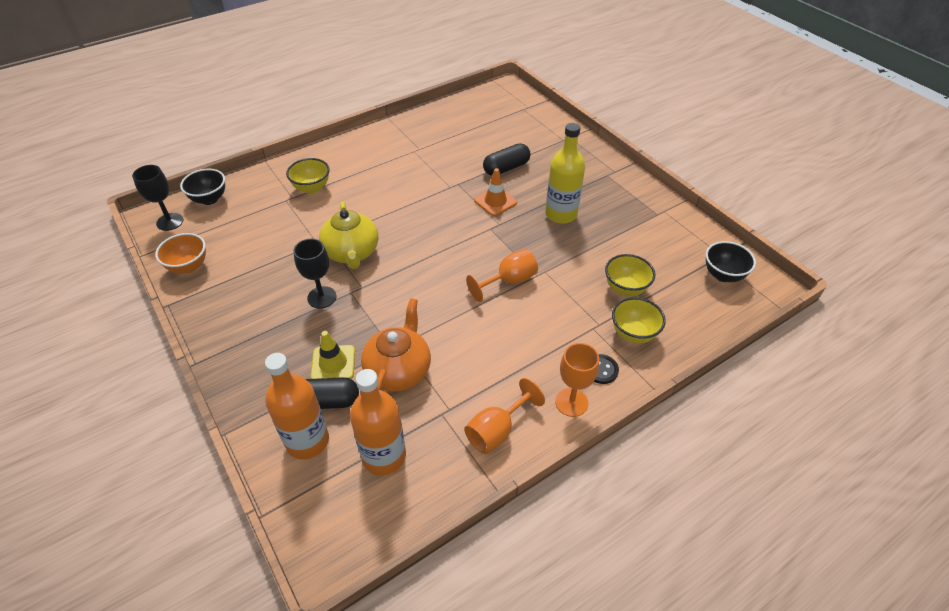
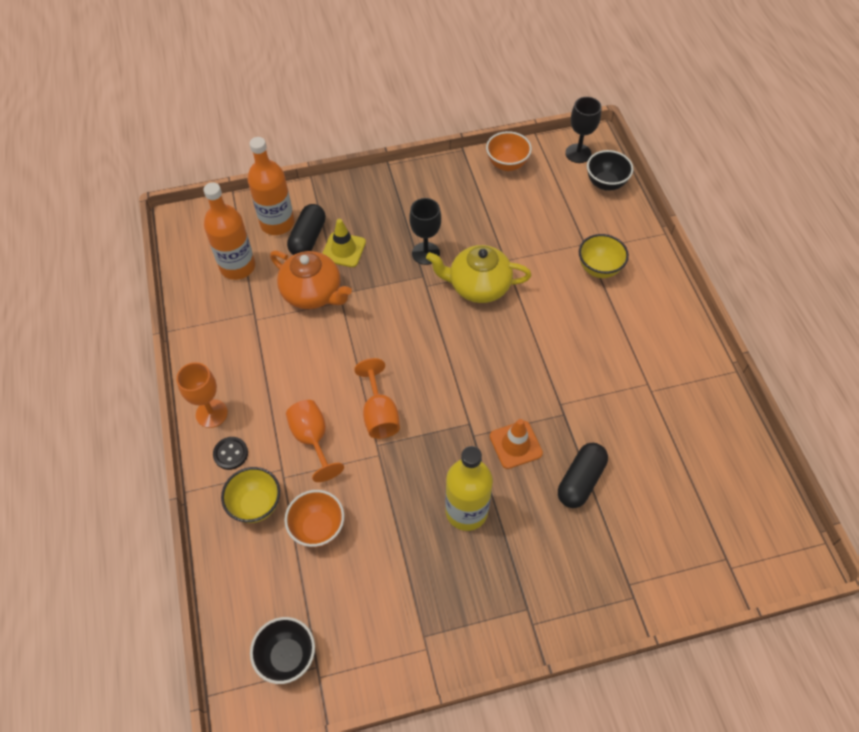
camera: 110 degrees right, 10 degrees up
(497, 430) = (217, 347): orange goblet -> orange goblet (312, 439)
(506, 168) = (580, 481): black capsule -> black capsule turned 45 degrees clockwise
(625, 288) = (318, 528): yellow bowl -> orange bowl

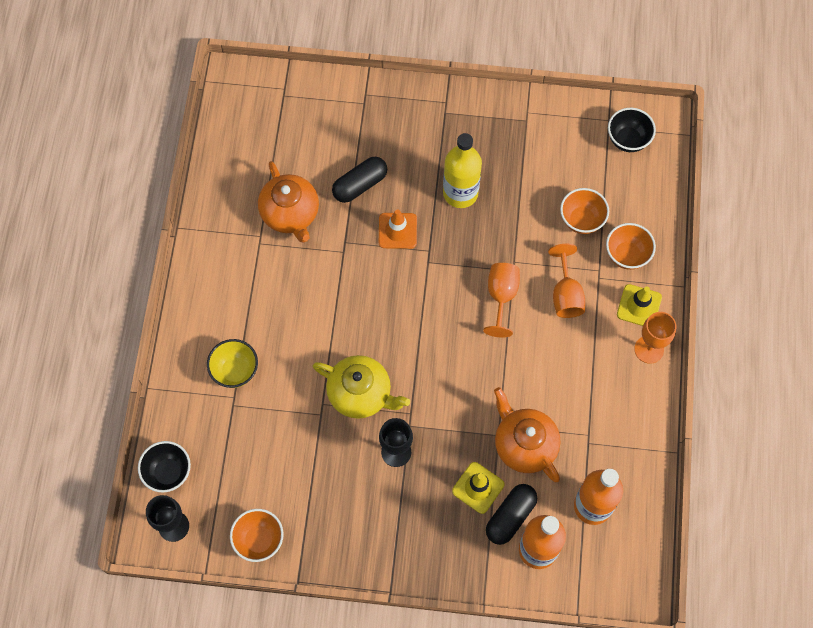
camera: 160 degrees left, 10 degrees up
(231, 454) = (639, 306): black button -> yellow traffic cone
(256, 505) = (626, 255): yellow bowl -> orange bowl
(635, 423) = (290, 214): none -> orange teapot

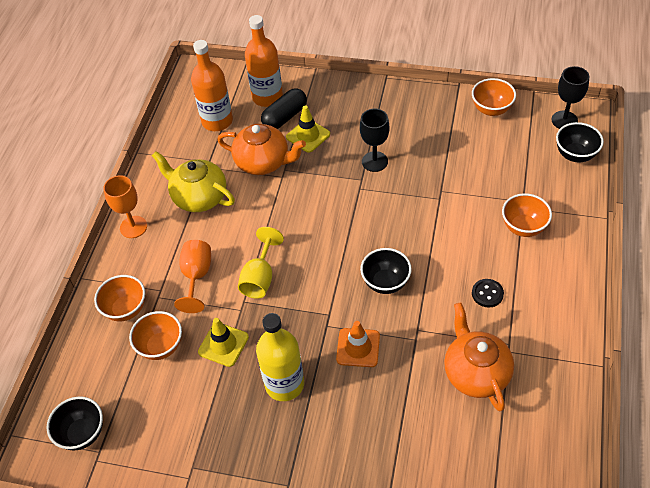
camera: 170 degrees left, 15 degrees down
(235, 371) = (523, 227): yellow bowl -> orange bowl
(276, 292) = (487, 294): none -> black button
(360, 185) = (397, 401): black capsule -> none
(361, 394) = (404, 204): yellow teapot -> yellow teapot (199, 197)
(375, 299) = (385, 283): none -> black bowl
(501, 297) = (260, 278): orange goblet -> yellow goblet
(524, 444) = (263, 162): orange teapot -> orange teapot turned 45 degrees counterclockwise
(639, 306) = (130, 263): yellow traffic cone -> yellow traffic cone (223, 344)

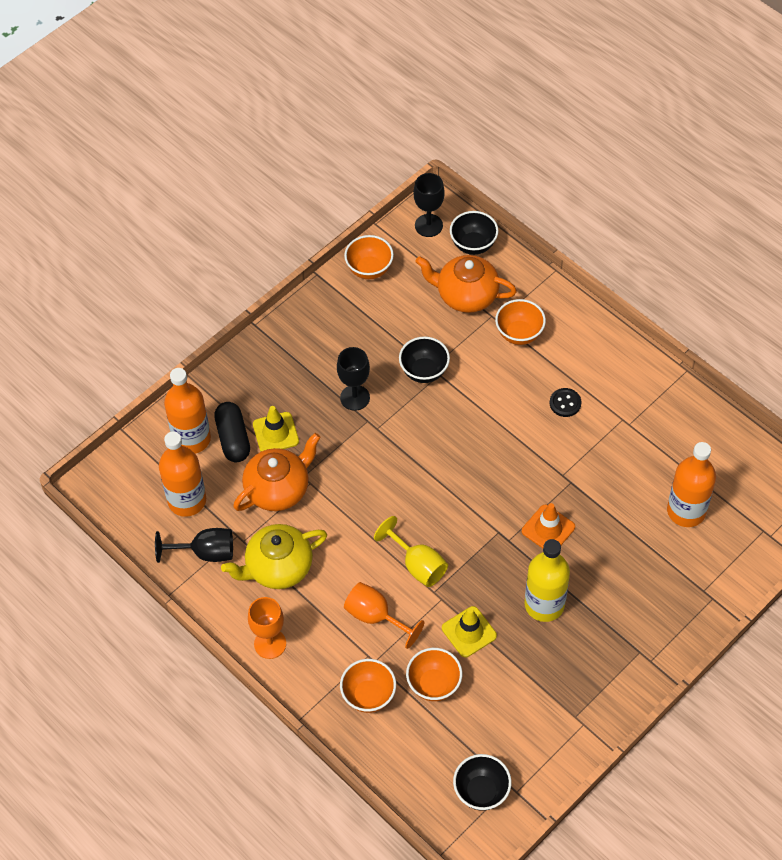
camera: 60 degrees left, 5 degrees up
(183, 153) = (205, 552): none -> black goblet
(385, 283) = (498, 470): black bowl -> black bowl (424, 371)
(458, 445) = (686, 511): none -> orange bottle
(476, 373) = (632, 459): orange teapot -> orange teapot (466, 295)

